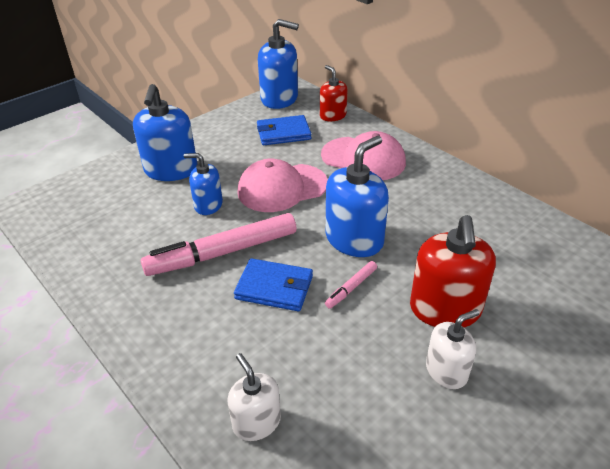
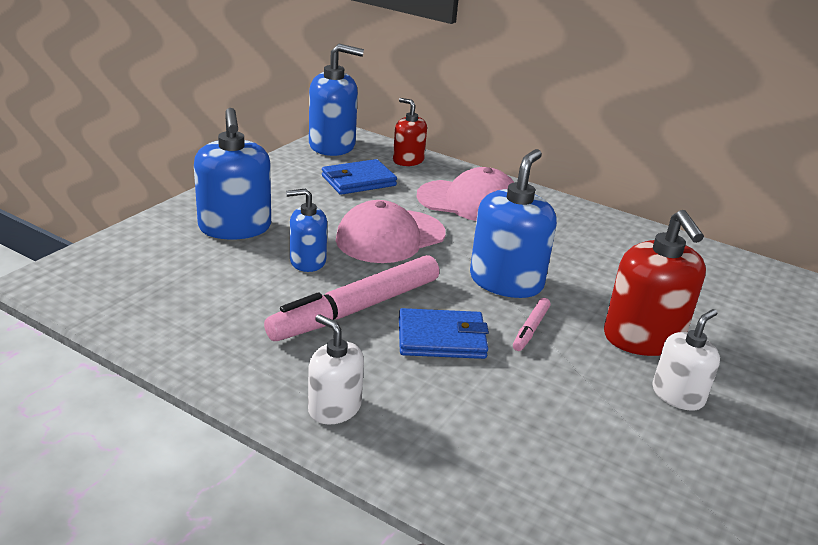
camera: 20 degrees left, 10 degrees down
(256, 422) = (501, 475): white soap dispenser -> white soap dispenser (334, 408)

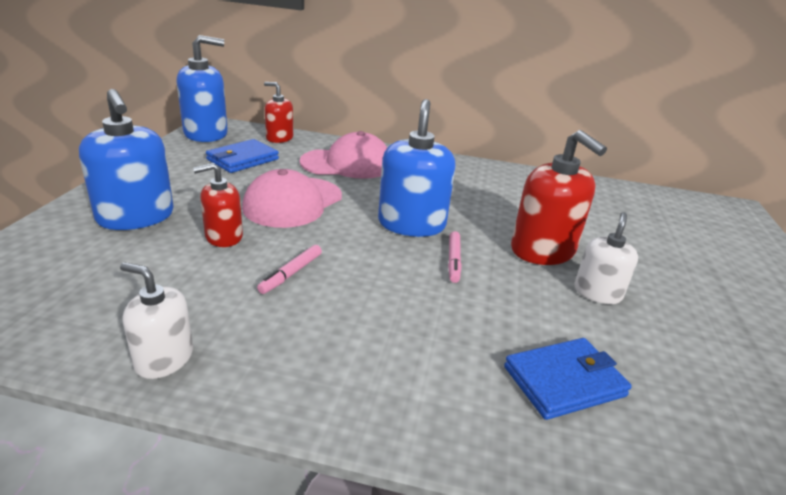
camera: 20 degrees left, 0 degrees up
(307, 261) = (223, 237): blue soap dispenser -> red soap dispenser
(334, 408) = (314, 381): white soap dispenser -> white soap dispenser (164, 359)
(356, 309) = (291, 273): pink marker -> pink marker, size x0.44
(442, 338) = (383, 285): blue wallet -> blue wallet (564, 381)

